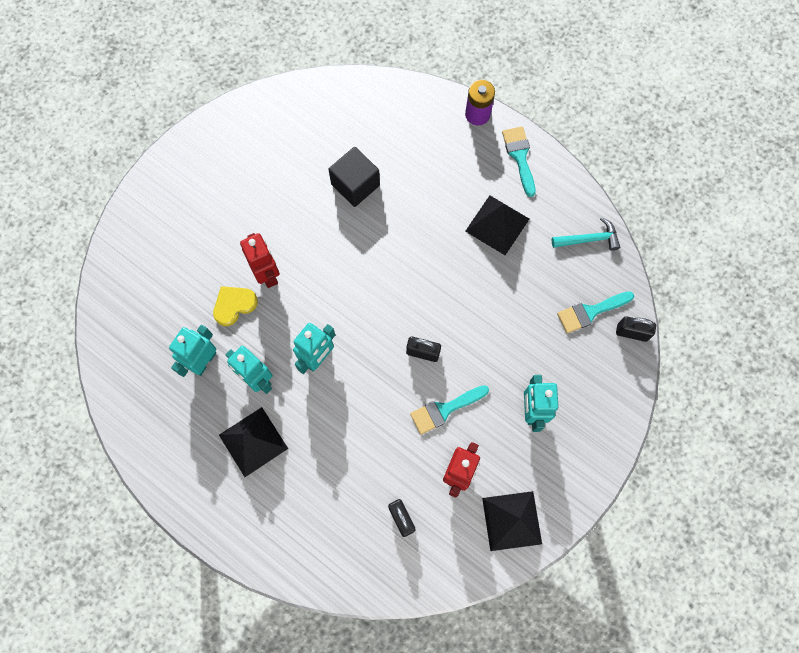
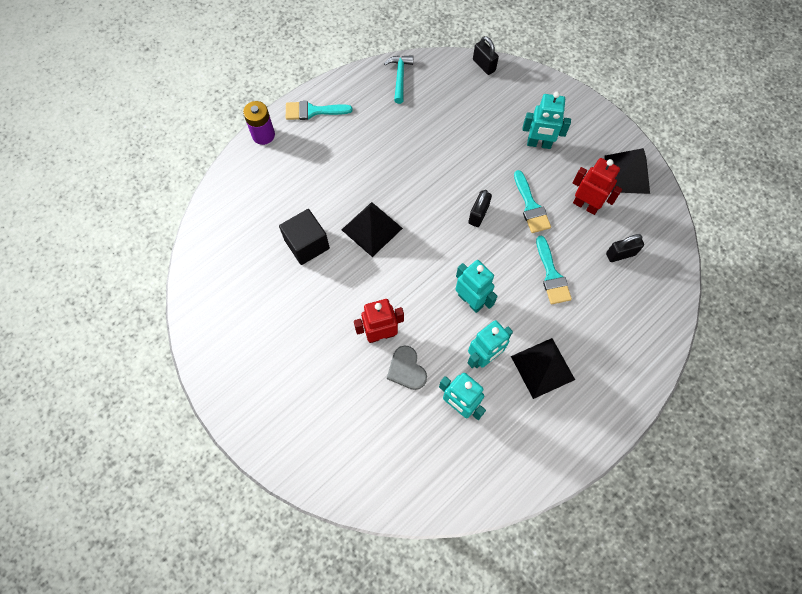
camera: 80 degrees left, 5 degrees down
(234, 305) = (406, 369): yellow heart -> grey heart
(497, 225) = (372, 139): black pyramid -> black pyramid (372, 229)
(590, 312) = (462, 88): turquoise brush -> turquoise brush (551, 275)
(631, 332) = (484, 65): black padlock -> black padlock turned 60 degrees counterclockwise

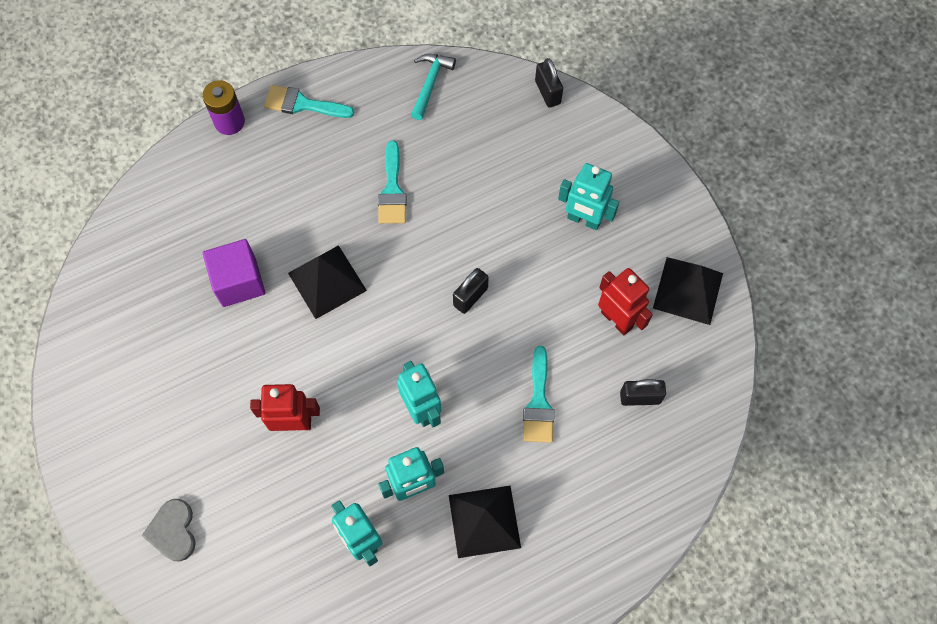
camera: 15 degrees right, 0 degrees up
(307, 244) = (239, 281): black cube -> purple cube
(406, 369) = (311, 477): grey heart -> grey heart (173, 531)
(530, 206) = (543, 302): turquoise brush -> turquoise brush (392, 190)

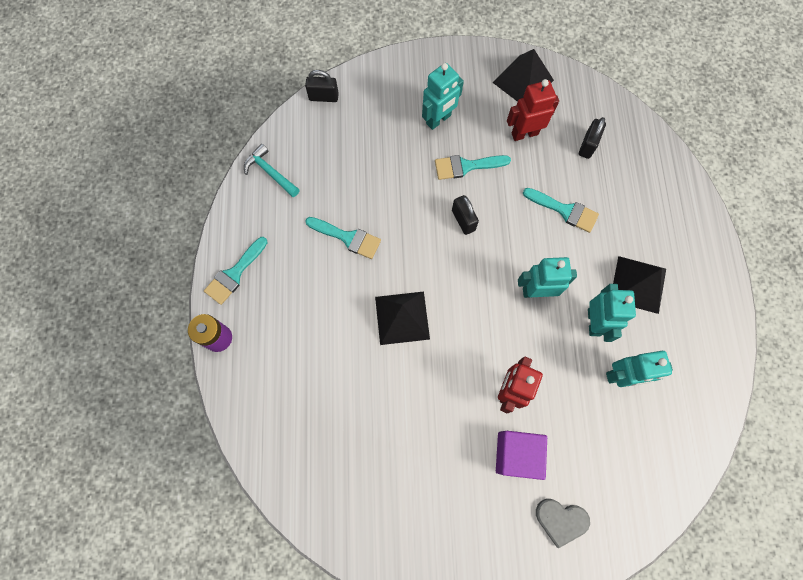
camera: 65 degrees left, 5 degrees up
(239, 281) = (369, 386): purple cube -> purple cube (516, 454)
(540, 273) = (466, 166): none -> turquoise brush

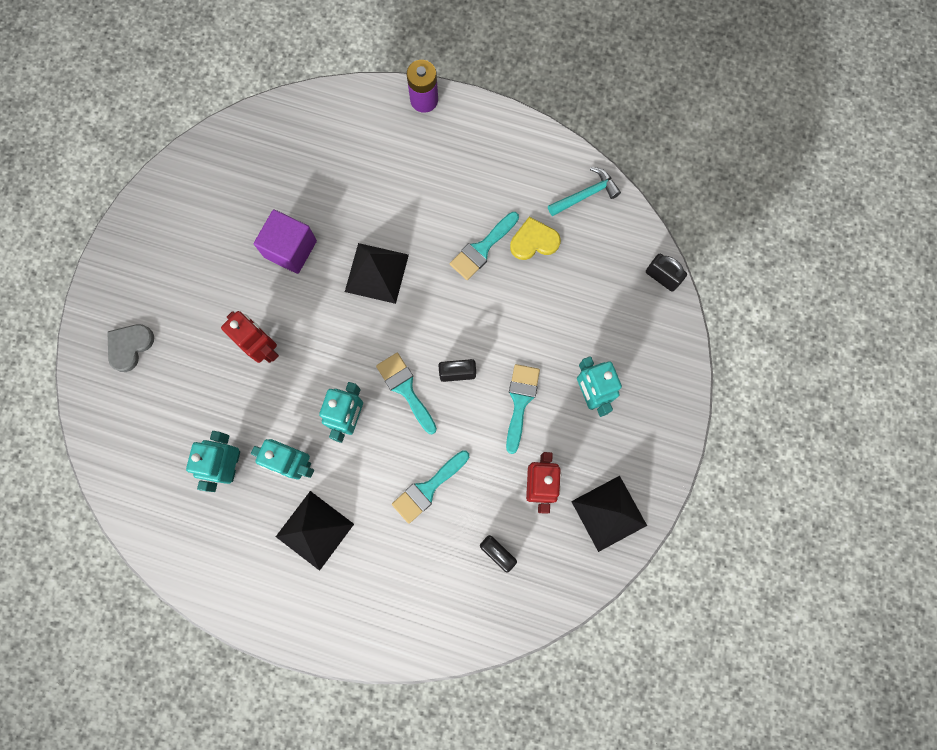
camera: 110 degrees right, 5 degrees up
(235, 273) = (484, 131): turquoise brush -> turquoise brush (405, 389)
(323, 97) = (662, 277): black padlock -> black padlock turned 75 degrees counterclockwise
(326, 199) = (534, 241): none -> yellow heart
(516, 454) = (203, 330): purple cube -> purple cube (290, 249)

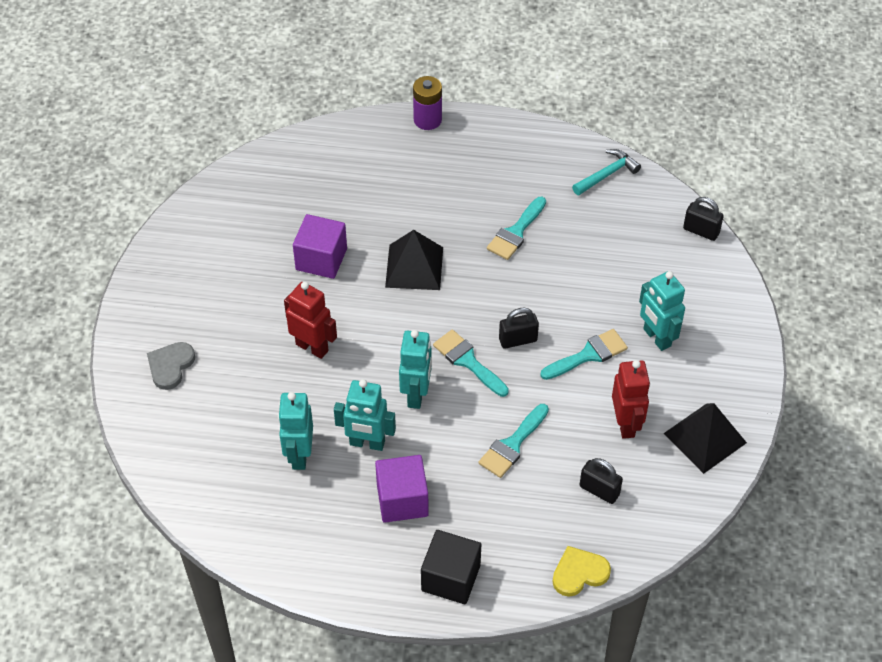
camera: 10 degrees left, 25 degrees down
(314, 530) = (402, 500): black pyramid -> purple cube
(342, 620) = (451, 578): none -> black cube
(520, 402) = (588, 355): turquoise brush -> turquoise brush turned 60 degrees clockwise
(534, 241) = (566, 219): yellow heart -> yellow heart (579, 573)

